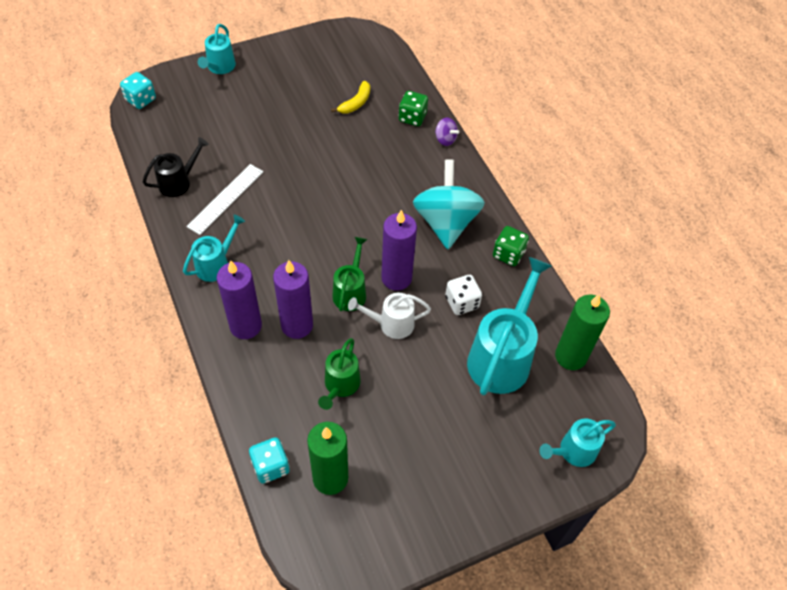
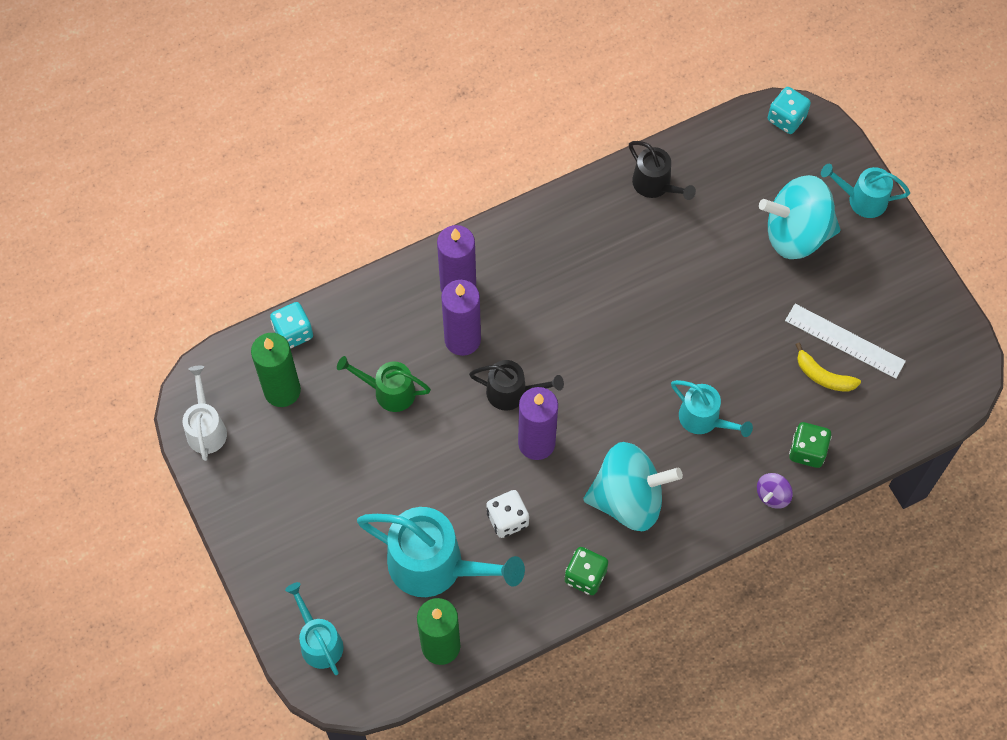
camera: 90 degrees right, 10 degrees up
(216, 264) = (539, 244): turquoise watering can -> turquoise watering can (704, 419)
(226, 198) = (636, 240): white ruler -> white ruler (844, 341)
(239, 105) = (796, 233): none -> turquoise spinning top
(351, 291) = (513, 393): green watering can -> black watering can
(391, 324) = (471, 440): white watering can -> white watering can (206, 428)

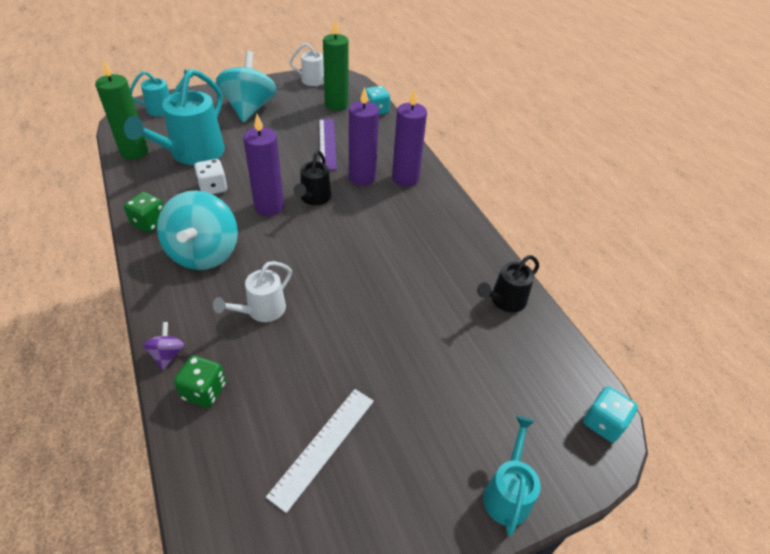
camera: 90 degrees right, 20 degrees down
(388, 391) = (327, 143): green watering can -> purple ruler
(704, 419) = (261, 311): turquoise watering can -> white watering can
(772, 495) = (168, 355): purple spinning top -> purple spinning top turned 45 degrees clockwise
(796, 233) = (458, 414): turquoise spinning top -> turquoise spinning top (249, 108)
(823, 376) = (285, 418): yellow banana -> none

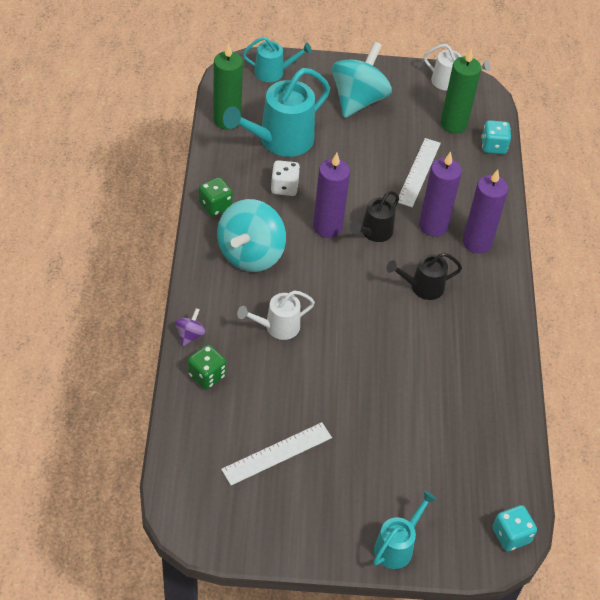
camera: 25 degrees right, 5 degrees up
(327, 143) = (418, 172): purple ruler -> white ruler
(504, 301) = (496, 403): black watering can -> black watering can (422, 287)

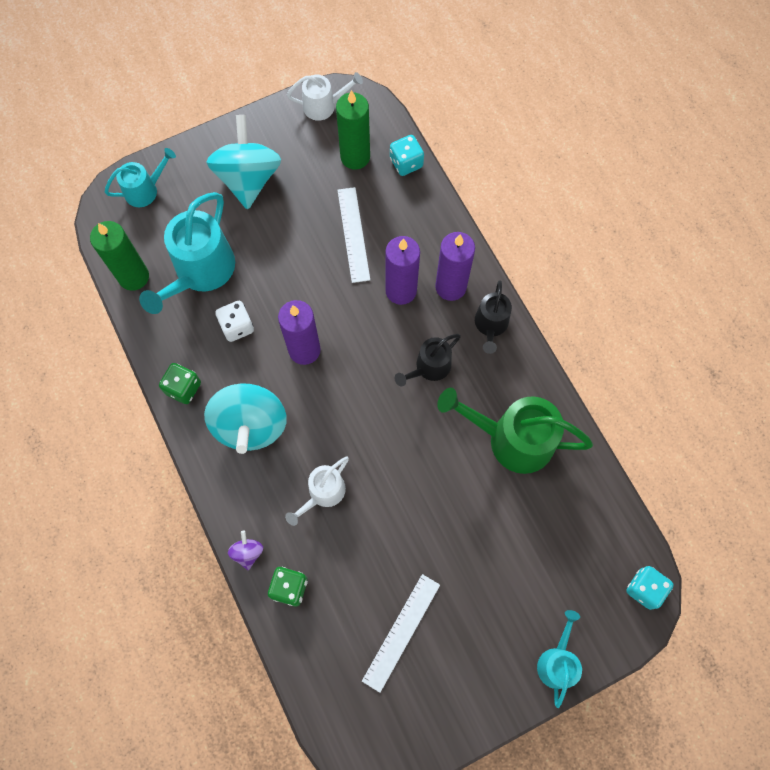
camera: 25 degrees left, 20 degrees up
(373, 233) = (351, 331): black watering can -> black watering can (490, 326)
(461, 369) = (511, 439): none -> green watering can

